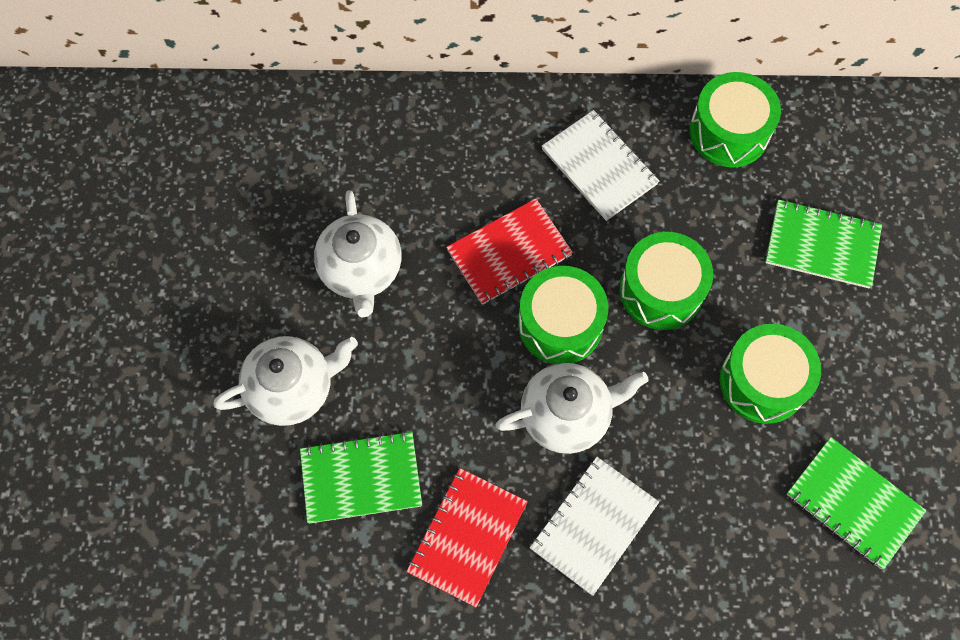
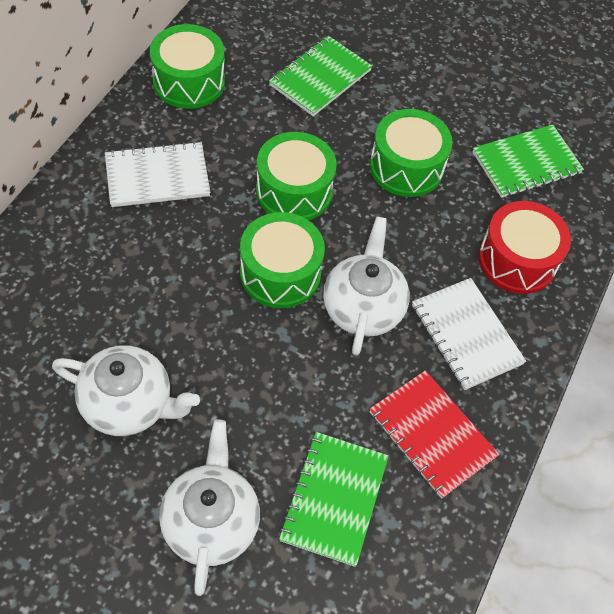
camera: 70 degrees left, 10 degrees down
(509, 253) = (191, 278): red notebook -> none
(715, 542) = (517, 260): none -> red drum

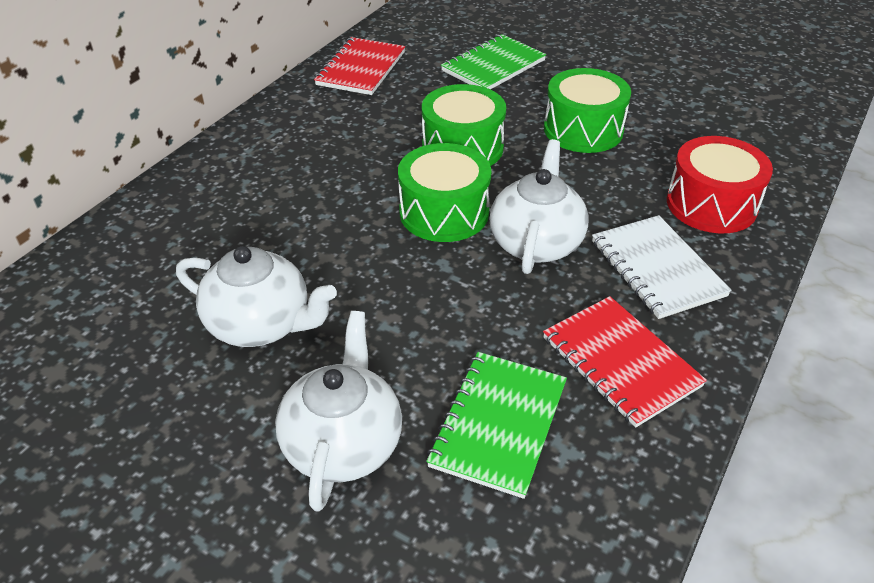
camera: 10 degrees right, 15 degrees down
(157, 177) = (320, 136): white notebook -> none
(189, 81) = (361, 69): green drum -> red notebook
(526, 163) = (713, 127): green notebook -> none

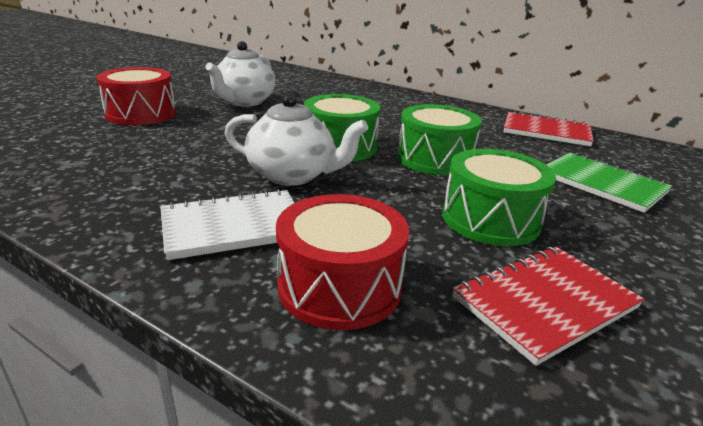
camera: 90 degrees right, 15 degrees down
(343, 443) = (141, 114): white teapot -> red drum
(499, 424) = (113, 147): green notebook -> none
(620, 362) = (129, 191): red notebook -> red notebook (545, 303)

